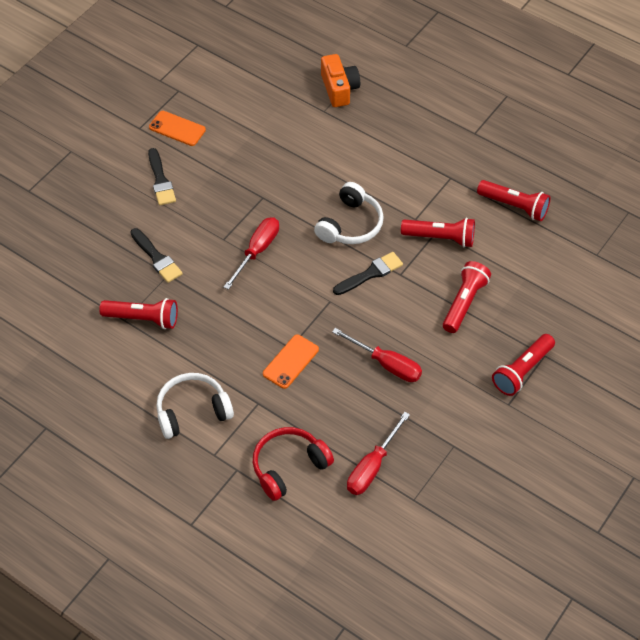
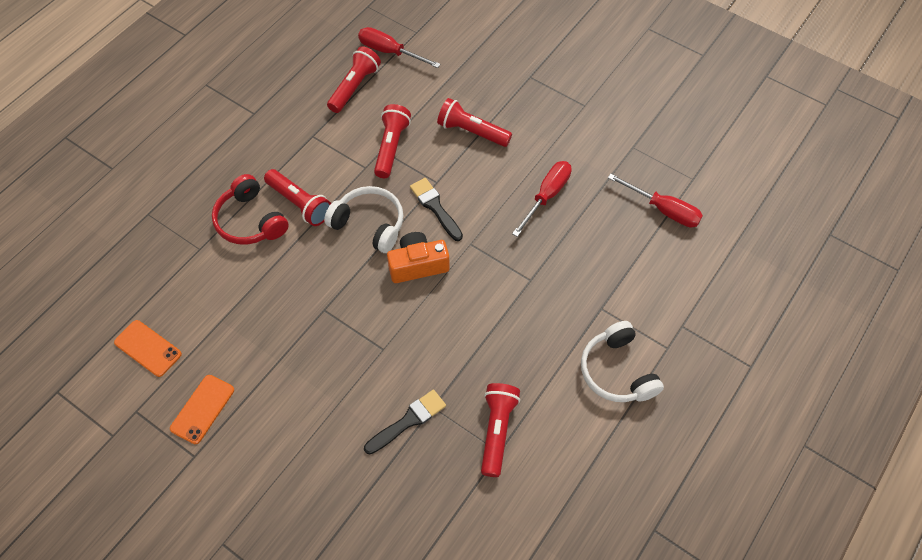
camera: 90 degrees left, 5 degrees up
(160, 180) = (287, 424): black brush -> none
(257, 251) = (402, 314): red screwdriver -> red screwdriver (390, 52)
(288, 466) = (672, 279): red headphones -> red headphones (250, 221)
(291, 362) = (548, 279): orange phone -> orange phone (148, 348)
(339, 89) = (167, 233): orange camera -> orange camera (418, 265)
(522, 371) = (548, 93): red flashlight -> red flashlight (299, 203)

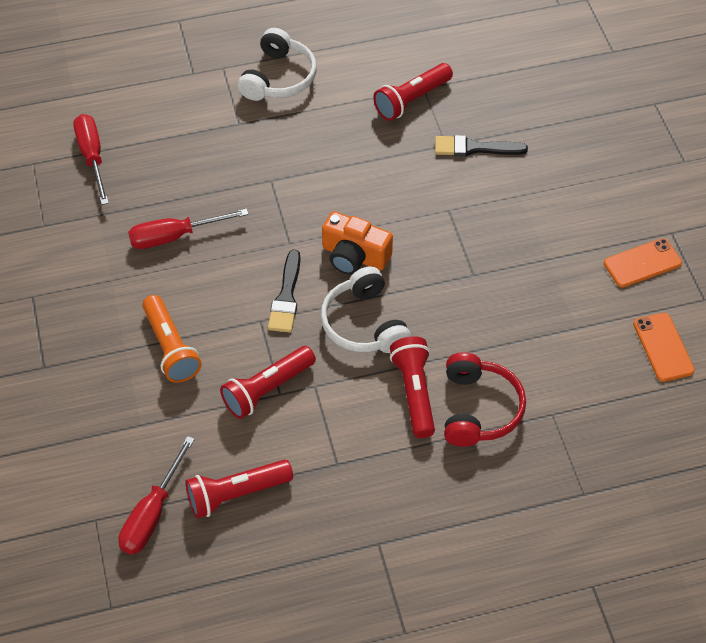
camera: 140 degrees left, 5 degrees down
(390, 52) = (152, 513): red screwdriver -> red screwdriver turned 45 degrees clockwise
(472, 132) = (171, 348): red flashlight -> orange flashlight

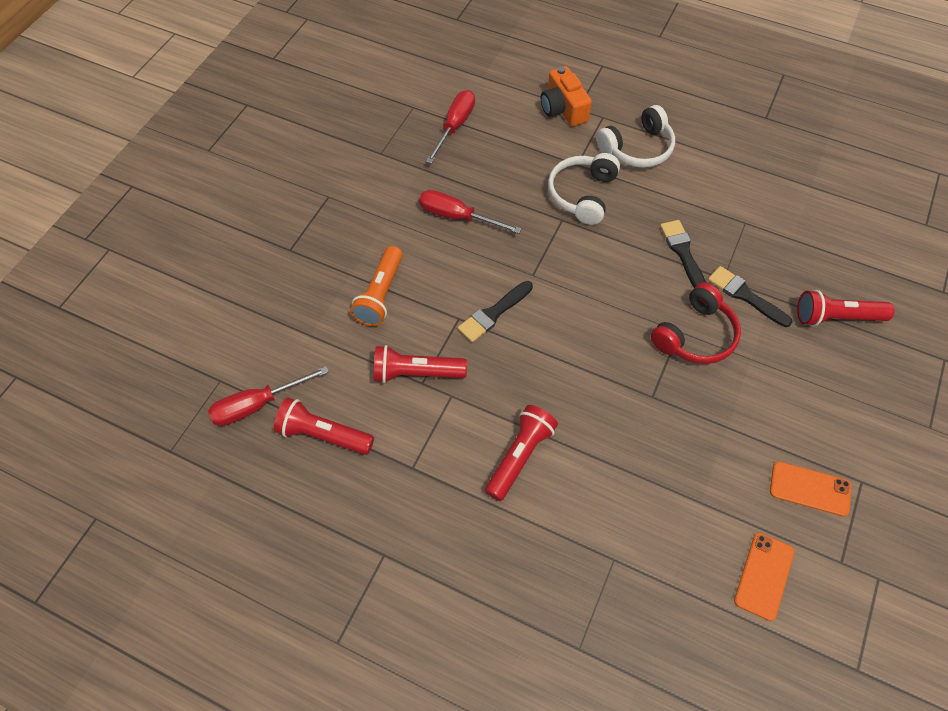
camera: 40 degrees right, 5 degrees up
(354, 256) = (572, 317): orange camera -> orange camera (563, 109)
(363, 324) = (531, 374): white headphones -> white headphones (582, 194)
(396, 144) = (683, 253): none -> black brush
(412, 100) = (727, 226): red flashlight -> red flashlight (836, 317)
(479, 409) = (558, 508): red headphones -> red headphones (695, 335)

